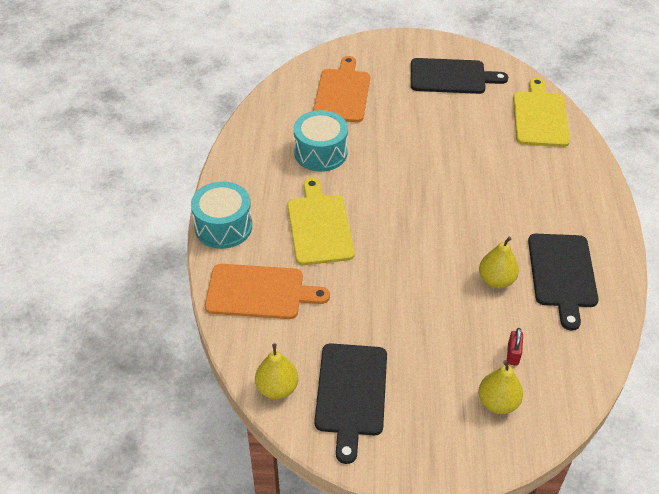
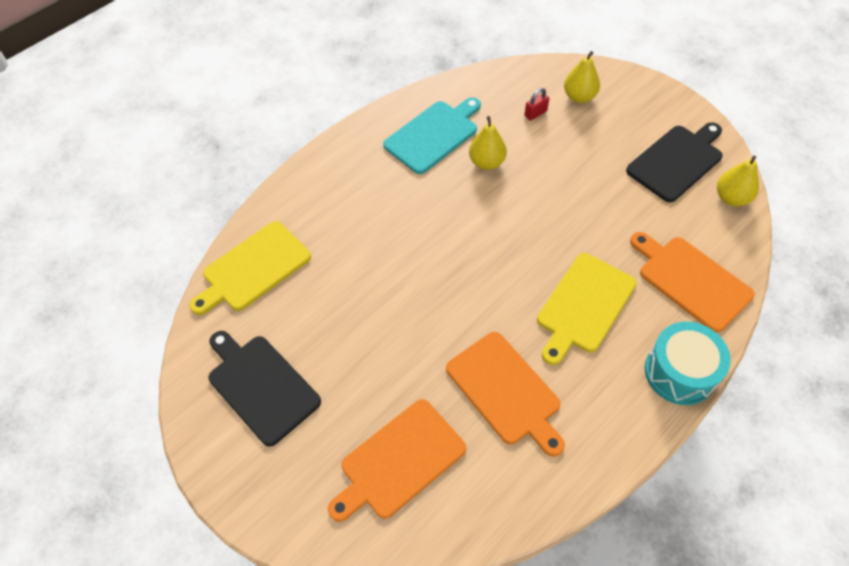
camera: 135 degrees left, 10 degrees up
(320, 153) = (505, 391): turquoise drum -> orange cutting board
(562, 274) = (433, 135): black cutting board -> turquoise cutting board

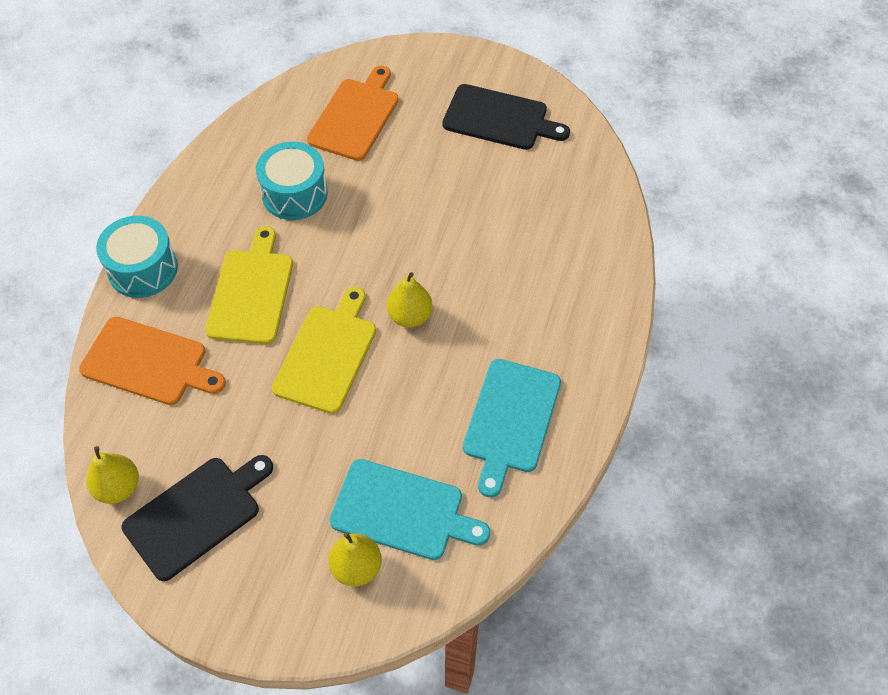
camera: 150 degrees right, 0 degrees up
(253, 268) = (585, 197): yellow cutting board -> yellow cutting board (327, 354)
(487, 162) = (427, 410): yellow pear -> yellow pear (410, 316)
(505, 391) = (294, 194): orange cutting board -> turquoise drum
(535, 113) = (402, 511): red padlock -> turquoise cutting board
(676, 161) = (196, 514): black cutting board -> black cutting board turned 150 degrees counterclockwise

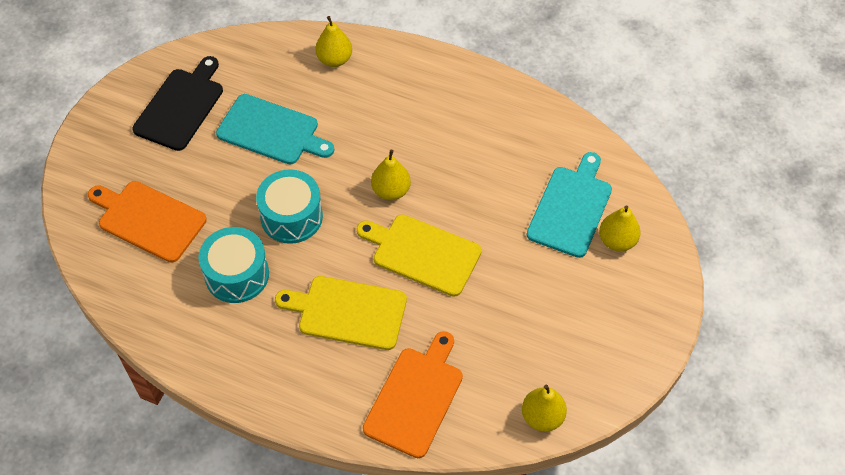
camera: 85 degrees left, 0 degrees up
(143, 269) = (306, 408): turquoise drum -> turquoise drum (291, 216)
(196, 514) = (569, 354): black cutting board -> none
(510, 420) = (496, 131): turquoise cutting board -> turquoise cutting board (271, 131)
(591, 243) = (334, 59): none -> yellow pear

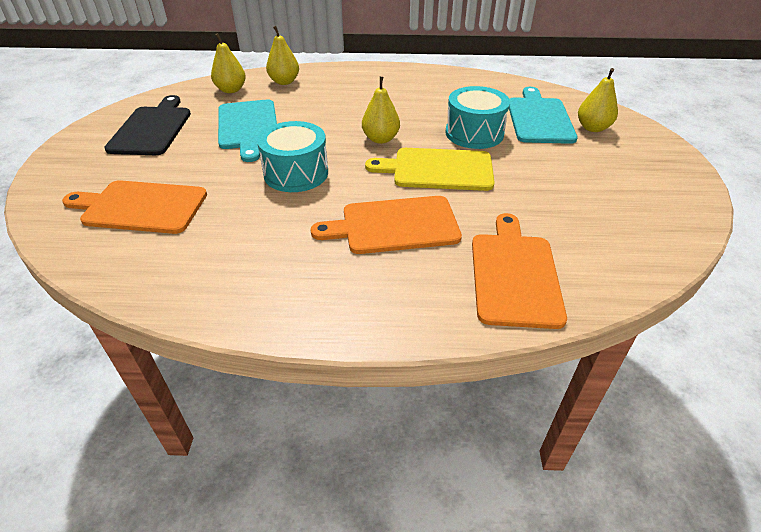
camera: 20 degrees left, 15 degrees down
(237, 274) = (258, 225): turquoise drum -> turquoise drum (474, 133)
(271, 131) = (248, 127): turquoise cutting board -> turquoise cutting board turned 75 degrees clockwise
(348, 312) = (394, 225): yellow cutting board -> orange cutting board
(542, 417) = (650, 254): yellow pear -> yellow pear (231, 90)

